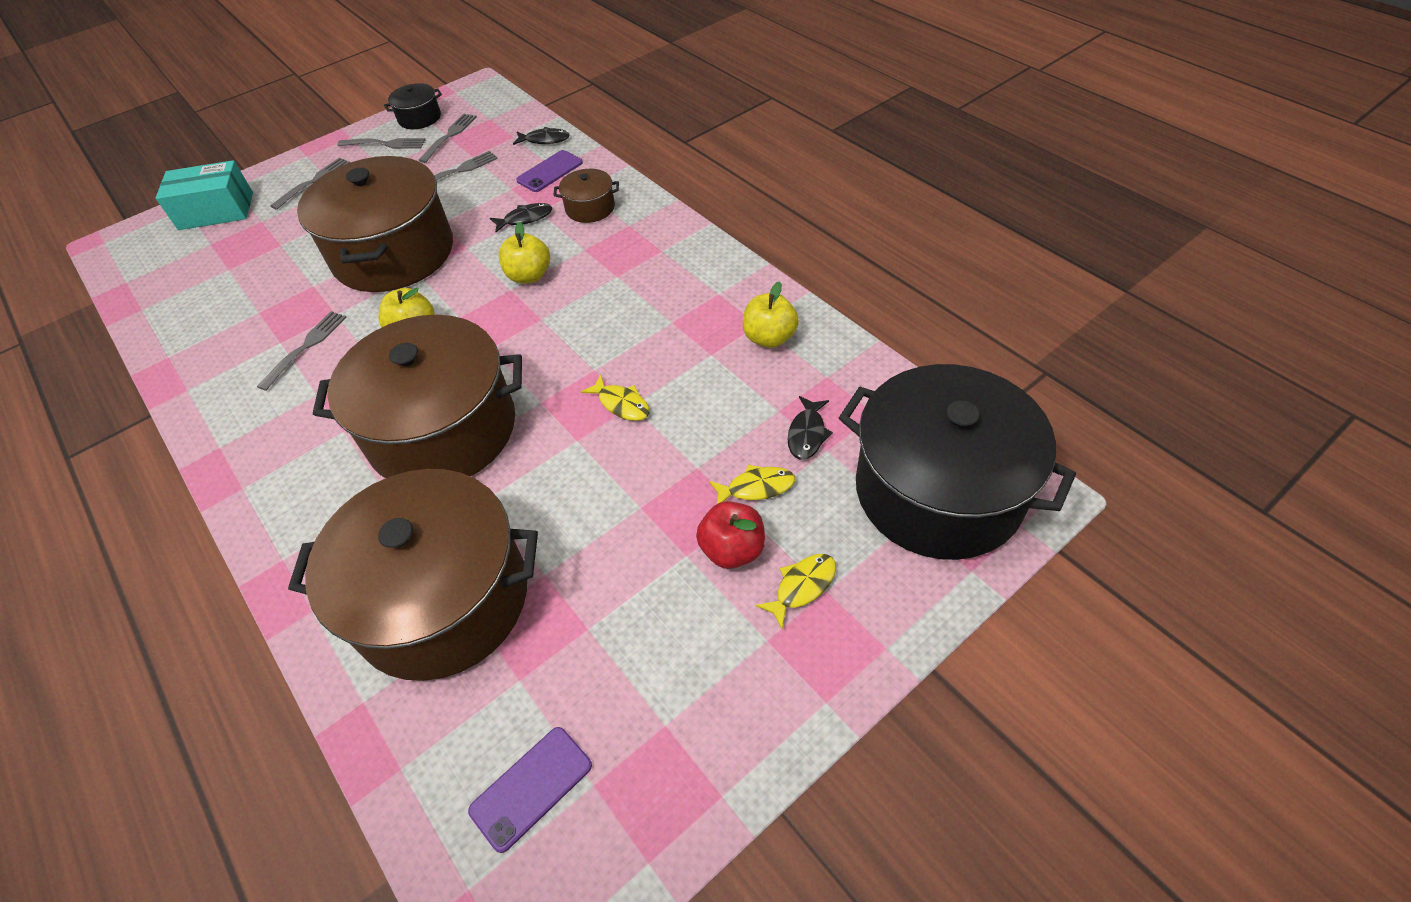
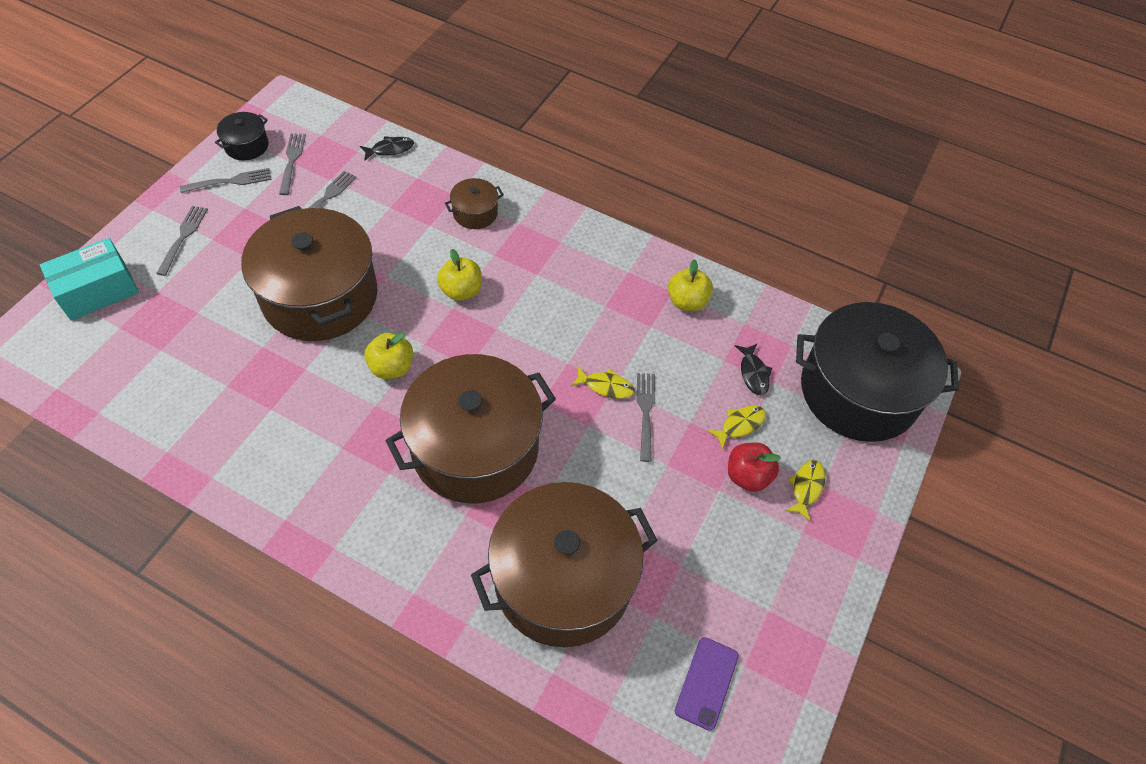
camera: 30 degrees left, 5 degrees up
(305, 348) = (300, 408): grey fork -> grey fork (646, 413)
(525, 218) = (423, 235): black fish -> none
(550, 172) = (416, 182): purple phone -> none

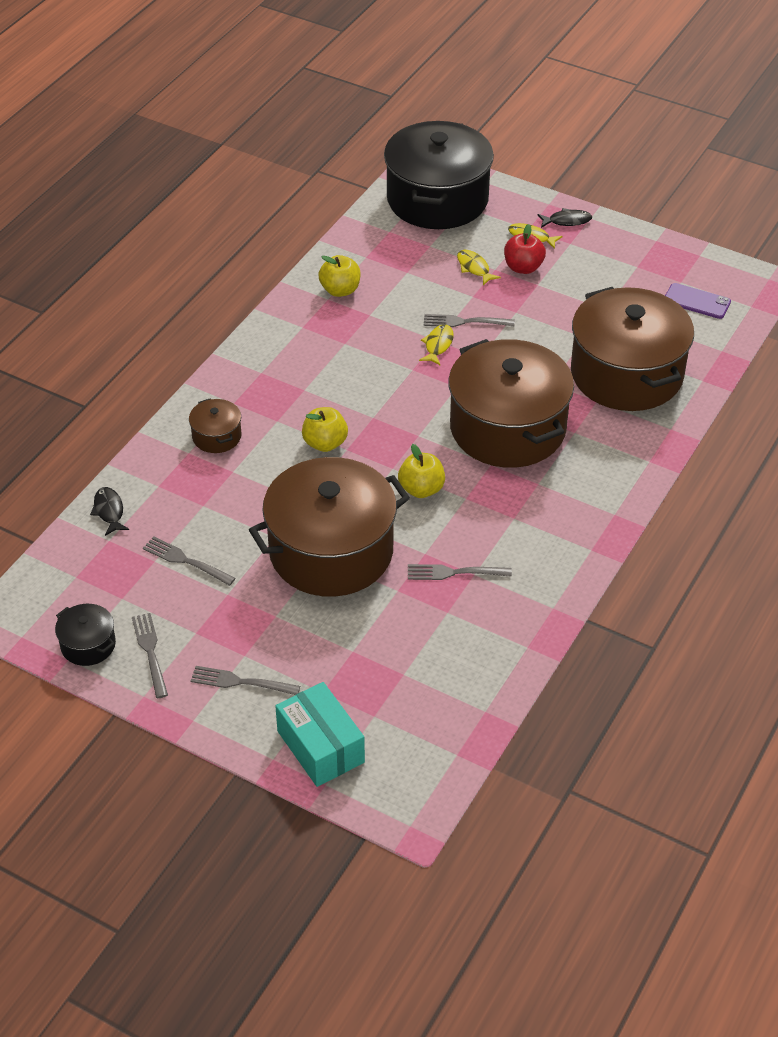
camera: 85 degrees left, 10 degrees down
(292, 161) = (121, 598): grey fork -> grey fork (455, 572)
(753, 373) = (421, 256): black fish -> black fish (567, 221)

